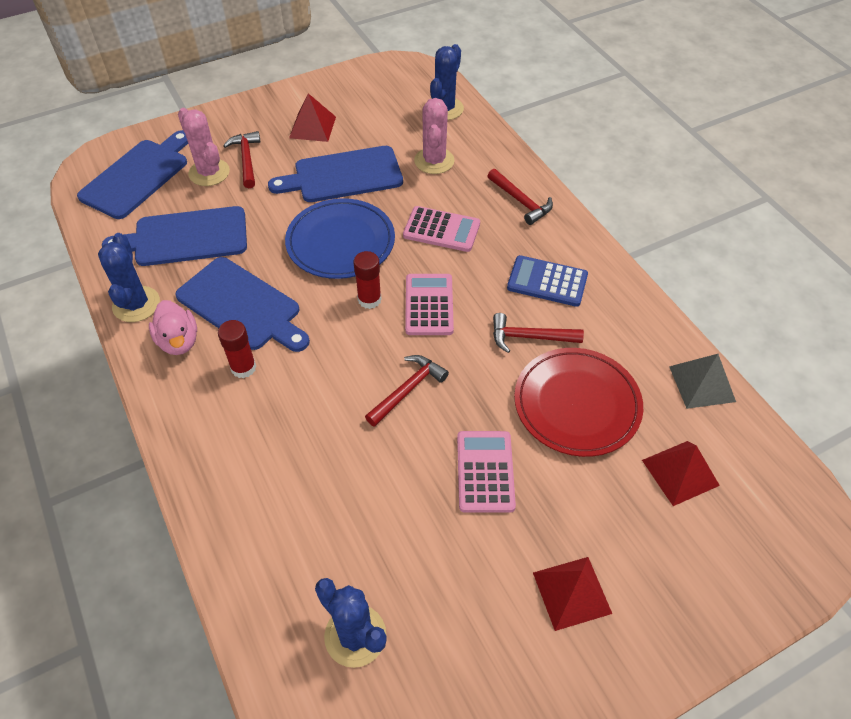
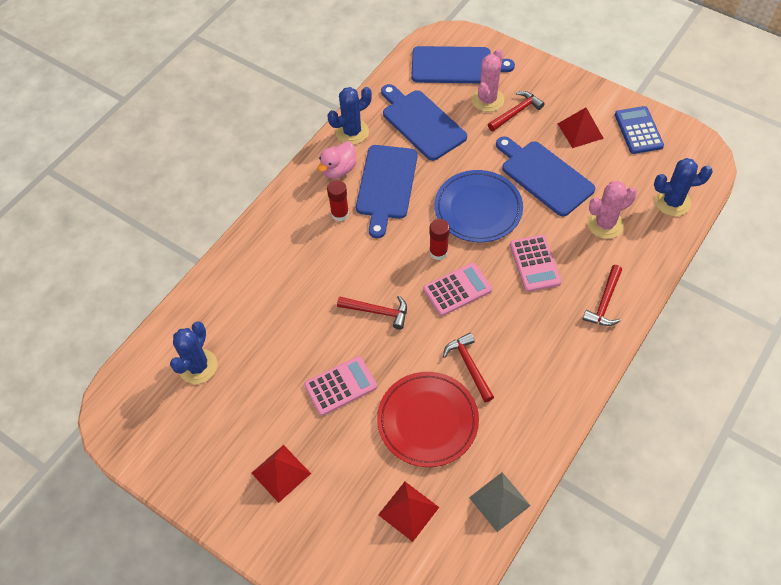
camera: 65 degrees right, 5 degrees up
(547, 282) = (531, 355): blue calculator -> blue calculator (638, 130)

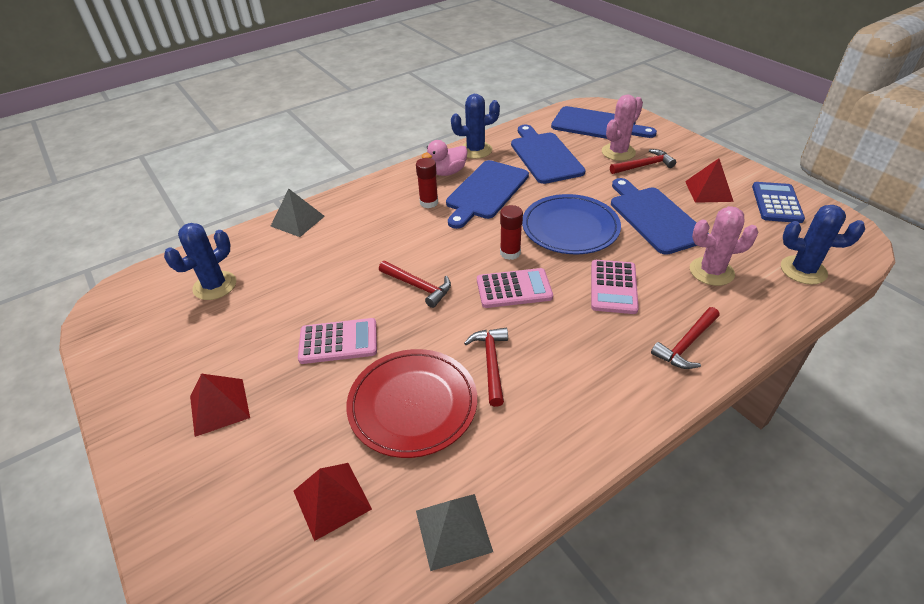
camera: 20 degrees right, 15 degrees down
(227, 272) = (297, 221): none -> grey pyramid

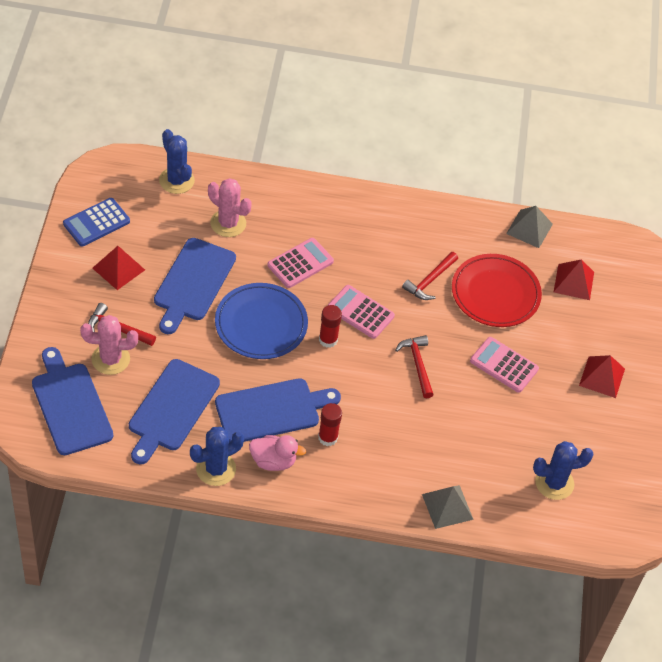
camera: 145 degrees left, 10 degrees up
(475, 150) = (216, 469): blue cactus -> blue cactus turned 60 degrees counterclockwise
(686, 344) = (314, 205): red hammer -> none

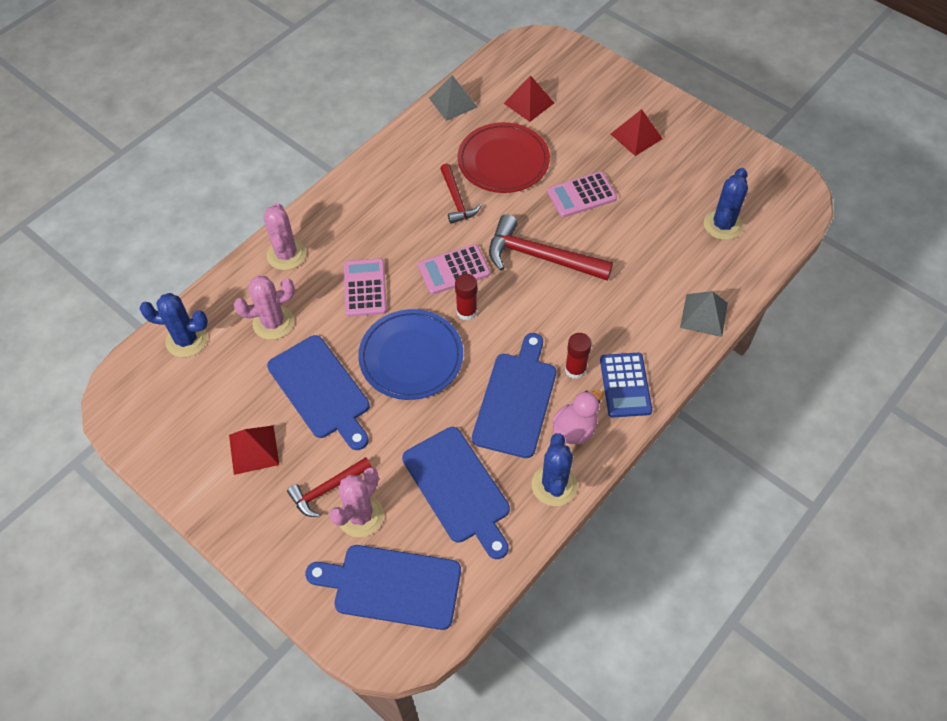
camera: 50 degrees left, 5 degrees up
(96, 223) = (180, 440): blue calculator -> blue calculator (625, 385)
(293, 198) = (286, 254): none -> pink cactus
(417, 364) = (540, 257): red hammer -> red hammer, size x1.69

